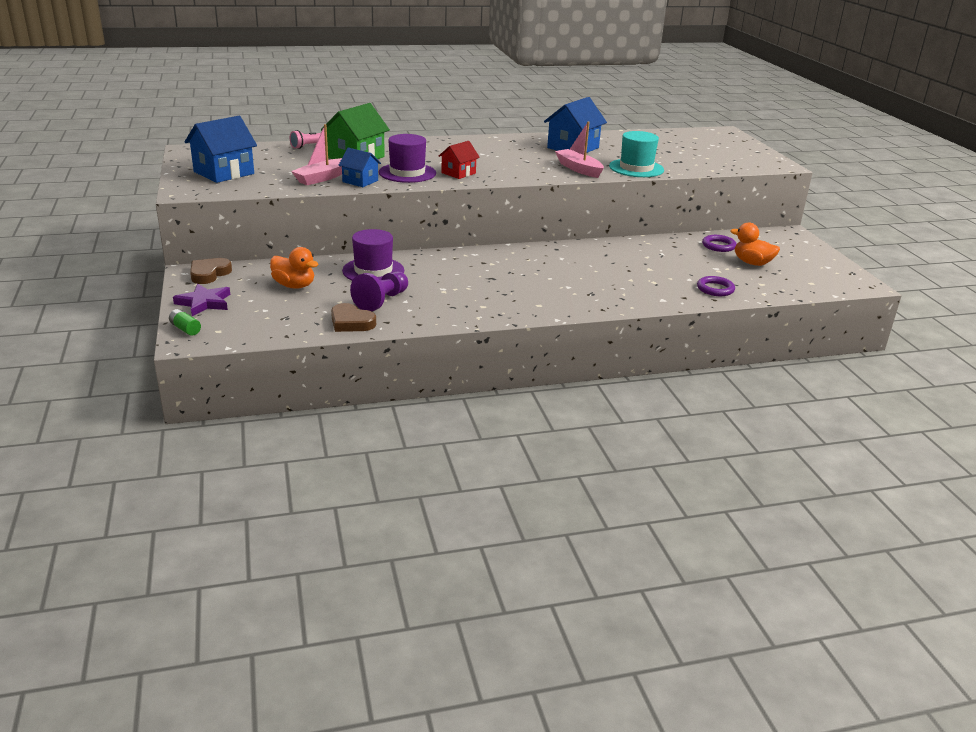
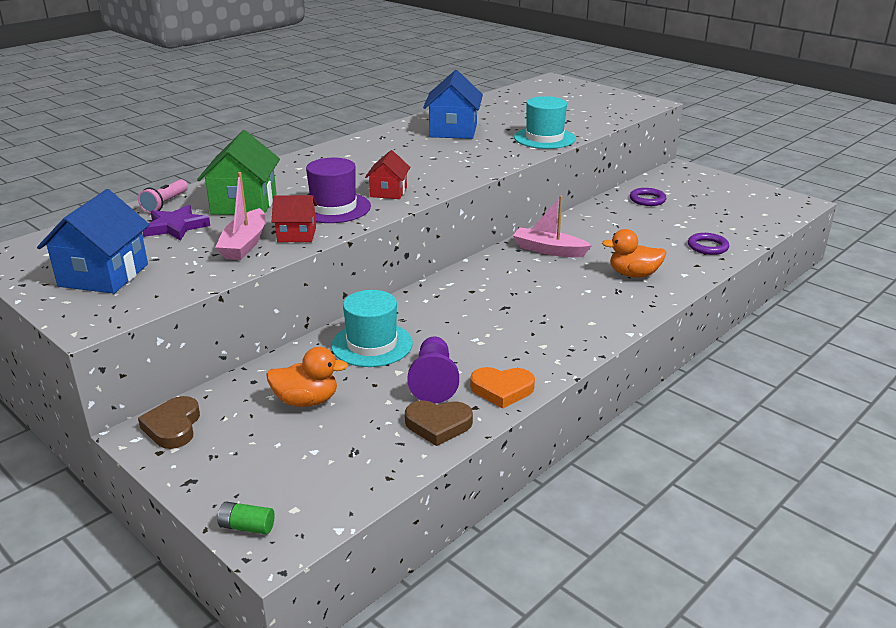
camera: 30 degrees left, 0 degrees up
(204, 303) = (221, 474): purple star -> purple star (175, 227)
(360, 181) = (297, 235): blue house -> red house
(373, 271) = (372, 344): purple hat -> turquoise hat
(417, 319) = (502, 390): none -> orange heart
(578, 169) = (496, 153): pink boat -> pink boat (549, 250)
(752, 263) = (696, 209): orange duck -> orange duck (633, 274)

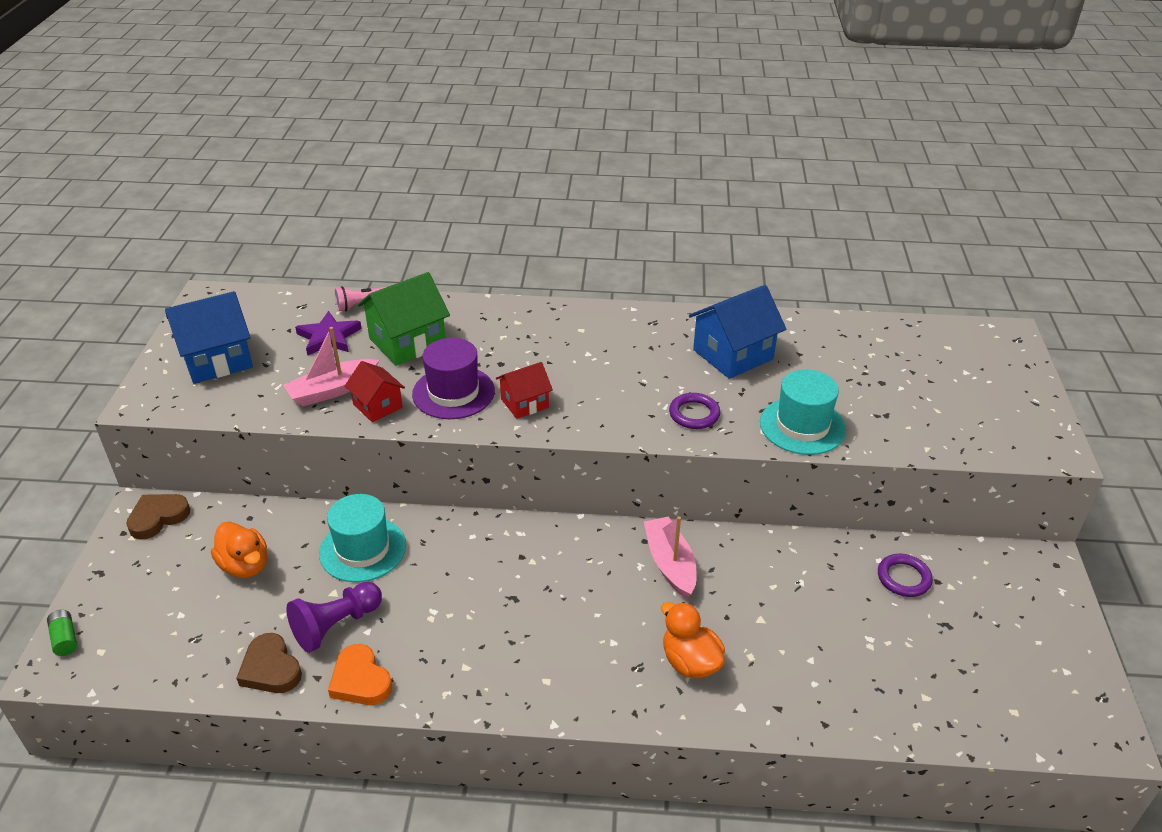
camera: 50 degrees right, 10 degrees up
(707, 247) = (840, 696): purple ring -> purple ring (694, 414)

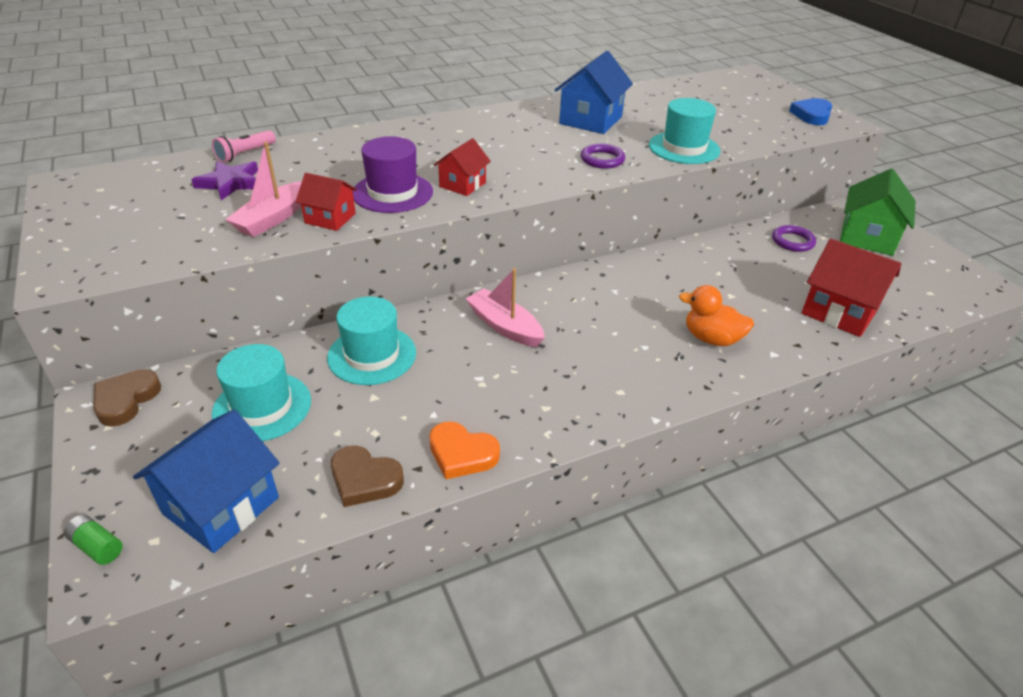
camera: 30 degrees left, 0 degrees up
(217, 360) = (121, 225): blue house -> blue house (221, 505)
(245, 565) = (262, 407): orange duck -> turquoise hat
(336, 625) = (399, 421): purple pawn -> none
(407, 342) = (313, 169): green house -> green house (867, 237)
(670, 564) = (635, 282): pink boat -> pink boat (504, 326)
(869, 689) = (839, 311): none -> red house
(1021, 424) = (812, 115): none -> blue heart

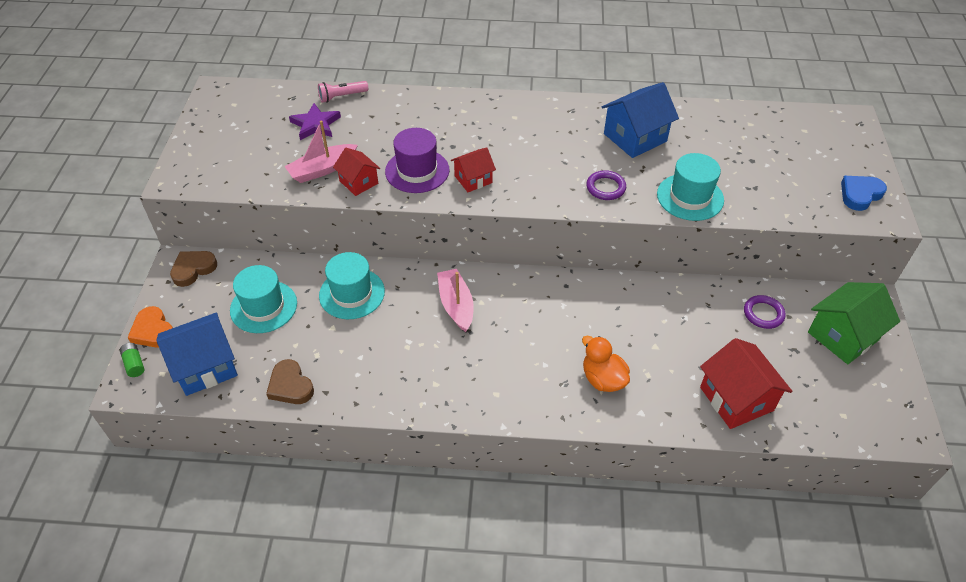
camera: 30 degrees right, 10 degrees up
(462, 454) = (358, 394): orange heart -> orange heart (153, 331)

